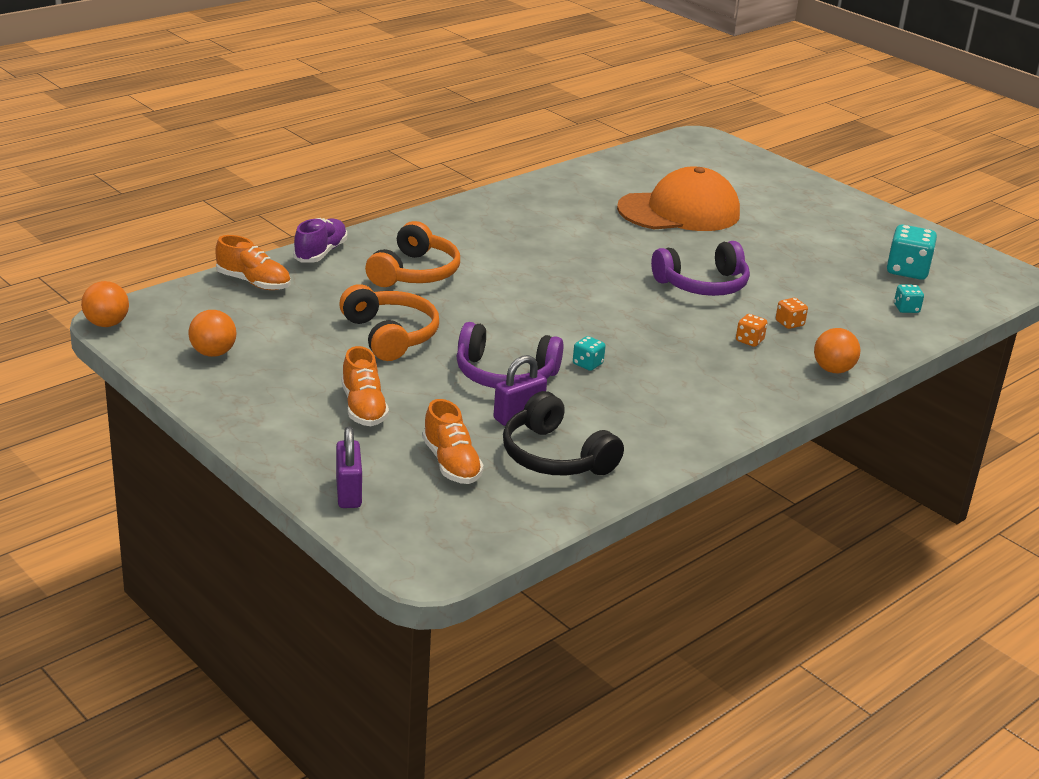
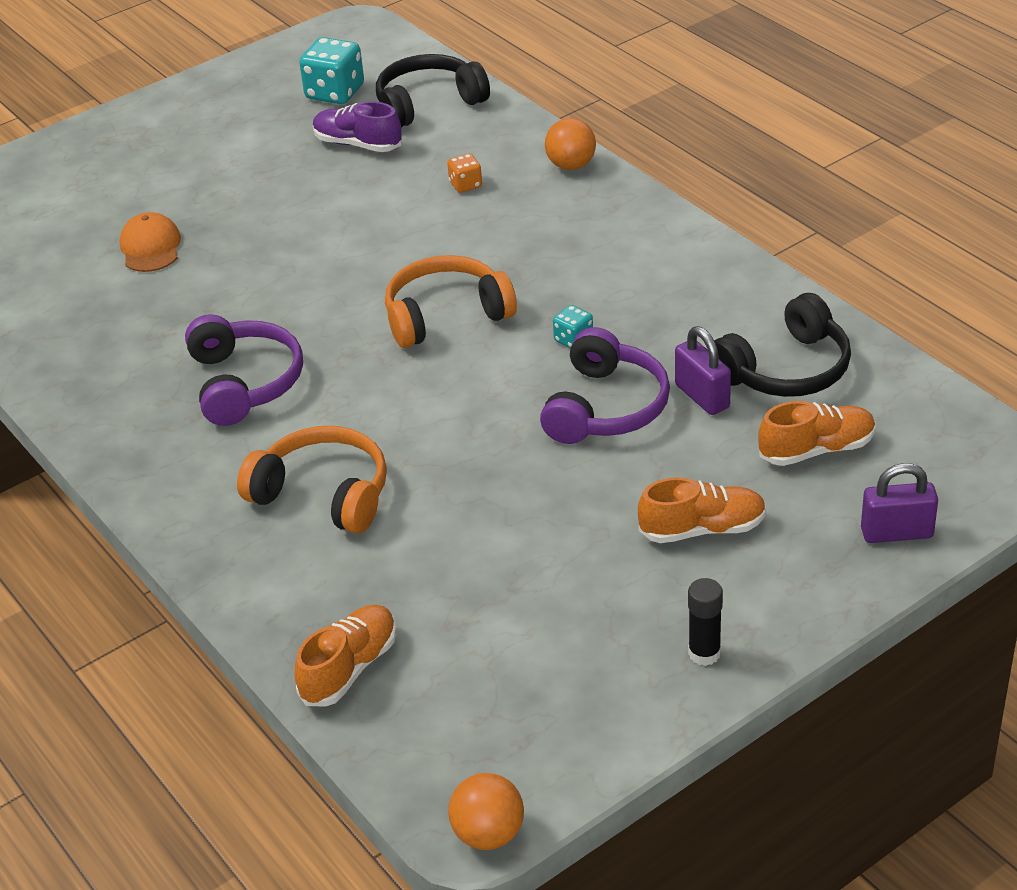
camera: 80 degrees left, 10 degrees up
(213, 353) = (572, 693): orange ball -> none
(237, 402) = (704, 653): none -> black glue stick
(321, 253) = (251, 598): purple shoe -> purple shoe (358, 144)
(390, 335) = (510, 512): orange headphones -> orange headphones (446, 315)
(679, 211) = (150, 247): orange cap -> orange cap, size x0.48
(703, 285) = (366, 241): purple headphones -> purple headphones (244, 383)
(749, 340) = (508, 216): orange dice -> none
(906, 309) = (428, 104): turquoise dice -> black headphones

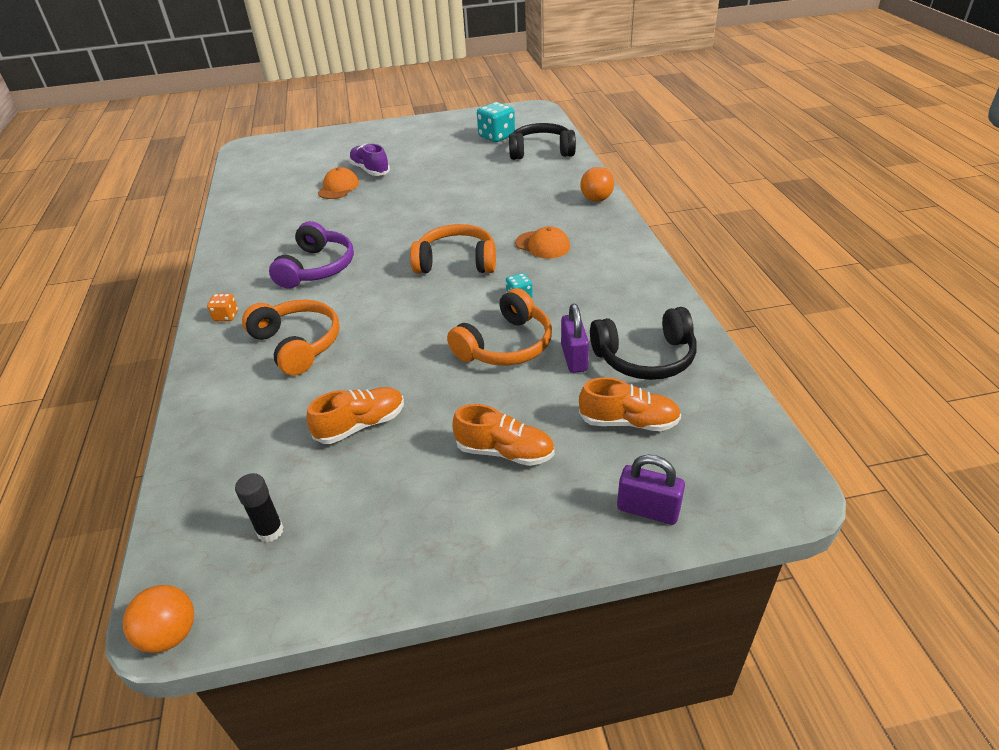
camera: 25 degrees right, 0 degrees up
(349, 668) = (207, 463): orange shoe -> orange shoe (361, 425)
(358, 144) = (486, 163): purple shoe -> purple shoe (370, 170)
(465, 185) = (527, 195): orange dice -> orange dice (226, 316)
(548, 256) = (542, 245): none -> orange cap
(605, 407) = (505, 345): purple headphones -> orange headphones
(704, 653) = (433, 551): black glue stick -> black glue stick (270, 531)

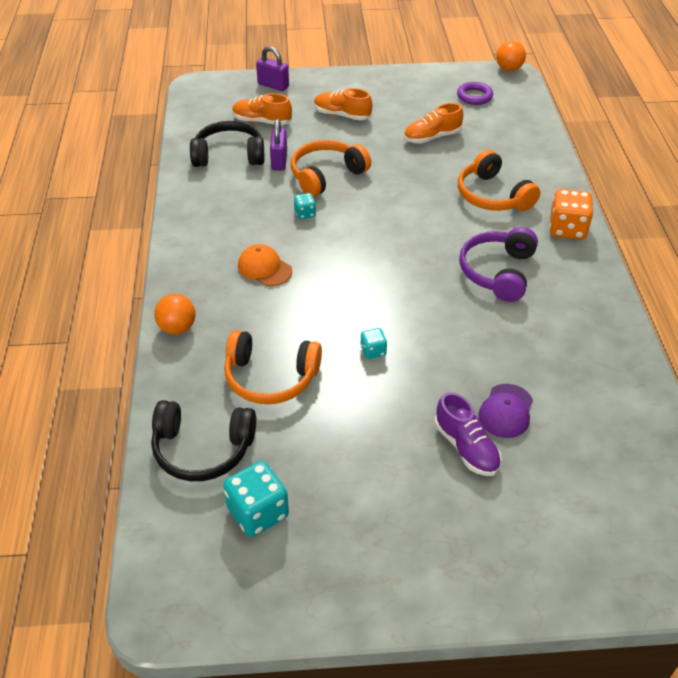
camera: 175 degrees left, 5 degrees up
(226, 316) = (567, 229): orange dice -> orange dice, size x1.90
(270, 531) = (474, 96): black glue stick -> purple ring
(338, 187) = (506, 411): orange cap -> purple cap
(434, 205) = (373, 351): none -> turquoise dice
(456, 262) = (355, 259): orange headphones -> orange headphones (270, 377)

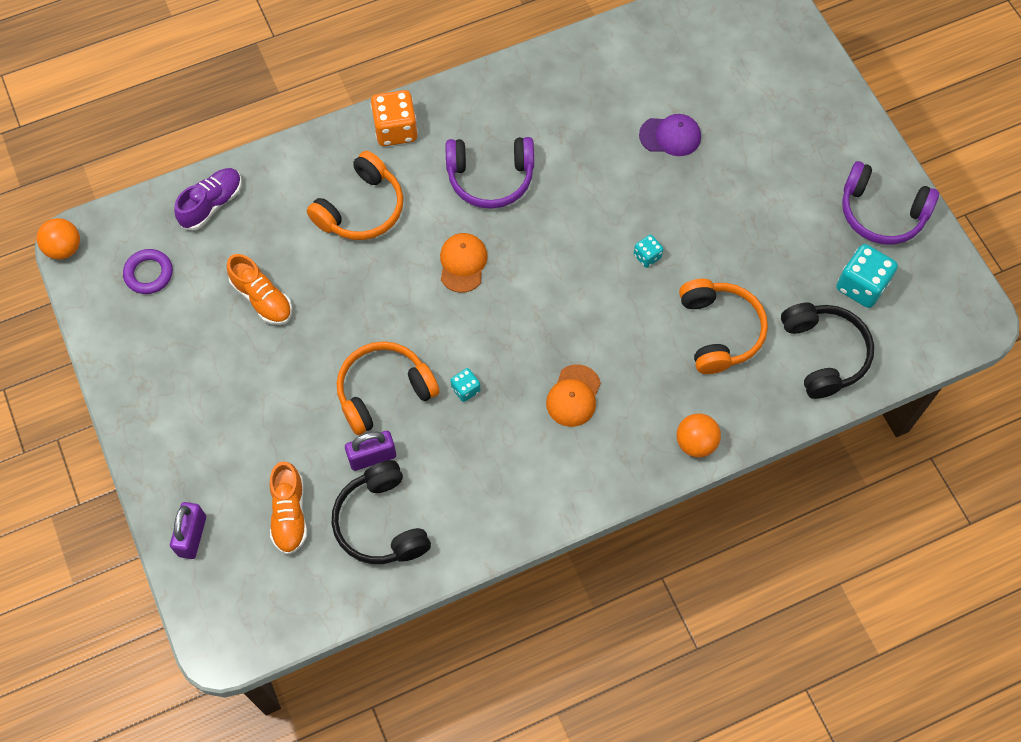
camera: 110 degrees left, 20 degrees up
(326, 175) = (384, 391): orange headphones -> orange headphones turned 120 degrees clockwise
(337, 572) = (881, 213): none -> purple headphones
(342, 115) = (243, 418): orange shoe -> none
(418, 237) = (462, 263): none -> orange cap
(466, 448) = (723, 156): purple shoe -> purple shoe (212, 204)

